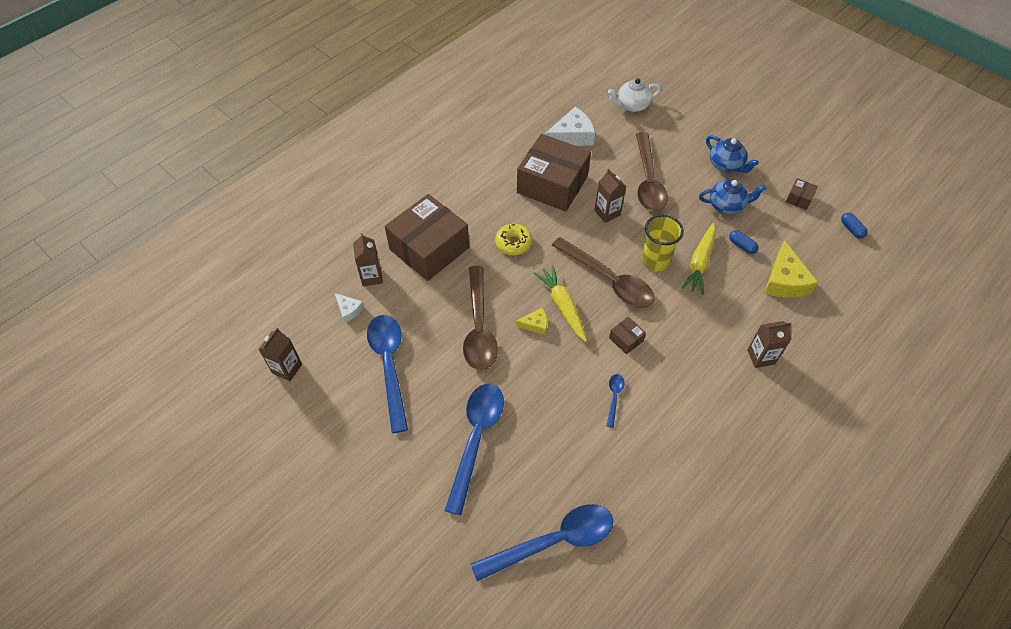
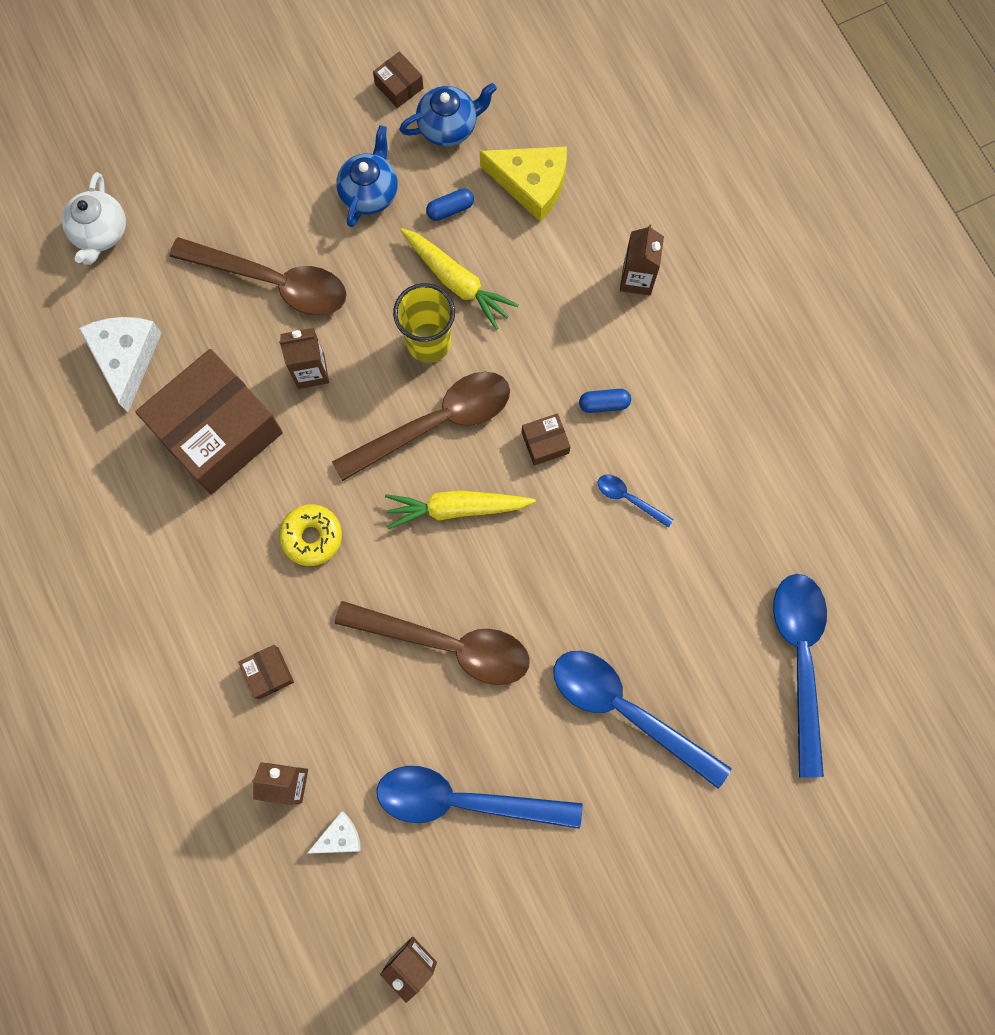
camera: 70 degrees left, 20 degrees up
(429, 248) = (268, 673): brown box -> brown box, size x0.40
(535, 324) = (473, 560): yellow cheese -> none
(726, 165) = (292, 153): blue teapot -> blue teapot (448, 127)
(851, 229) = (481, 48): blue capsule -> blue capsule (604, 404)

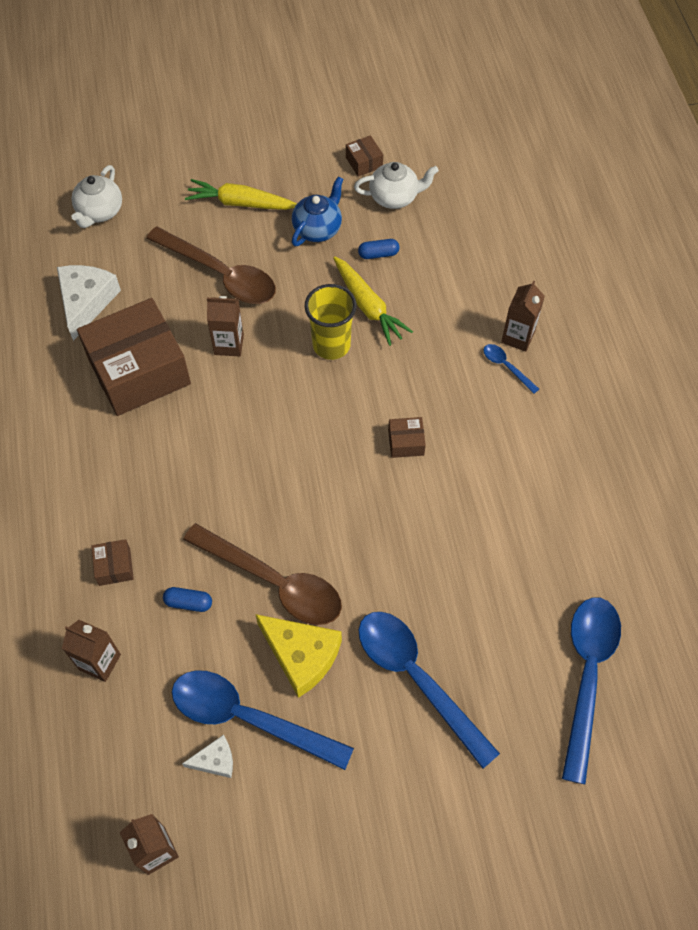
camera: 15 degrees right, 15 degrees down
(312, 537) = (187, 468): yellow donut -> none
(339, 837) = (128, 720): white cheese -> white cheese (215, 760)
(435, 423) = (318, 406): brown spoon -> none
(448, 127) = (394, 197): blue teapot -> white teapot
(457, 508) = (316, 475): yellow carrot -> yellow carrot (241, 203)
(531, 184) = (449, 250): yellow cheese -> yellow cheese (301, 655)
(604, 404) = (464, 424): blue capsule -> blue capsule (188, 603)
(629, 498) = (466, 503): blue spoon -> blue spoon (506, 367)

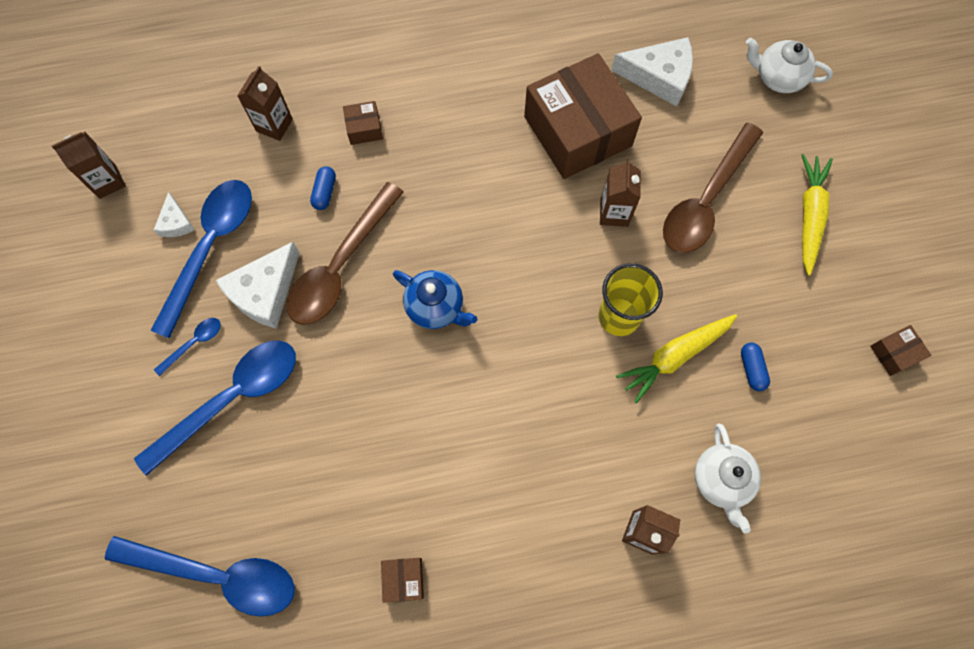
camera: 90 degrees right, 10 degrees up
(301, 655) = (265, 292): yellow cheese -> white cheese
(318, 229) = (781, 300): blue teapot -> blue teapot (435, 307)
(394, 197) = (842, 390): white teapot -> white teapot (721, 480)
(406, 442) = (496, 395): brown box -> brown box (403, 579)
(506, 367) = (598, 515): blue spoon -> blue spoon (194, 343)

